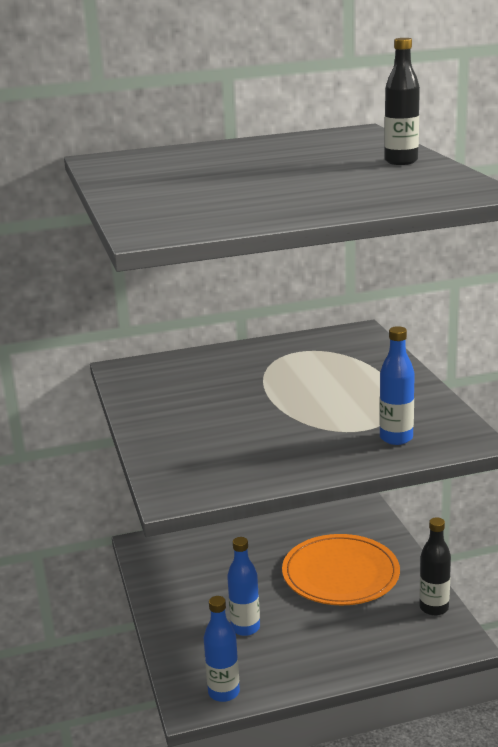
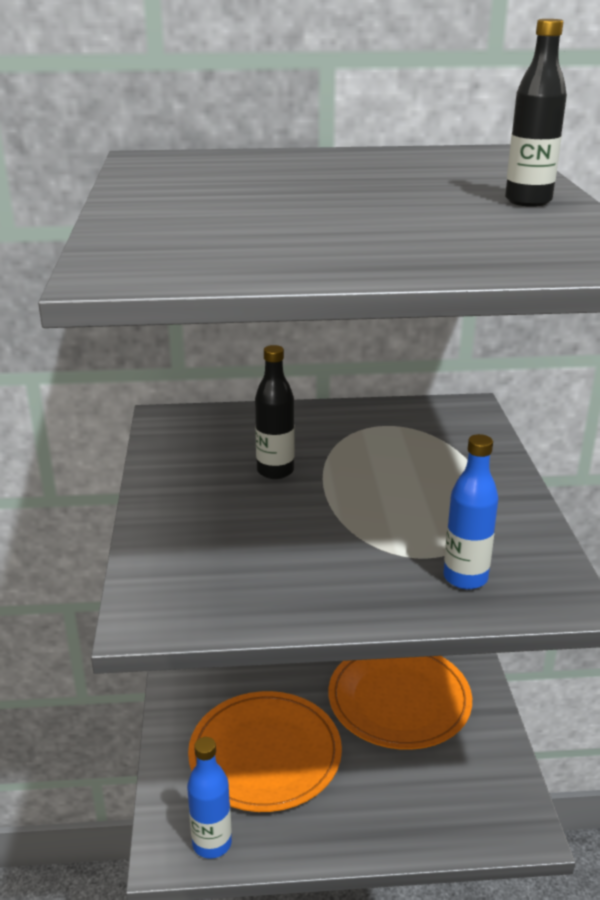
camera: 10 degrees right, 5 degrees up
(245, 628) = (265, 754): blue bottle -> orange plate
(434, 608) = (501, 772): black bottle -> black bottle (275, 471)

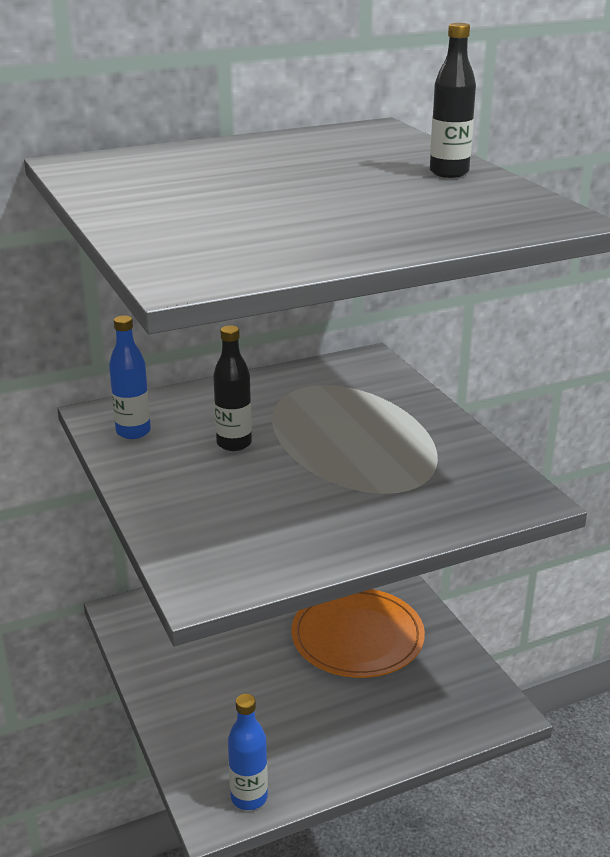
camera: 20 degrees left, 0 degrees up
(265, 754) = (260, 712): orange plate -> none
(465, 578) = (446, 500): blue bottle -> blue bottle (133, 432)

